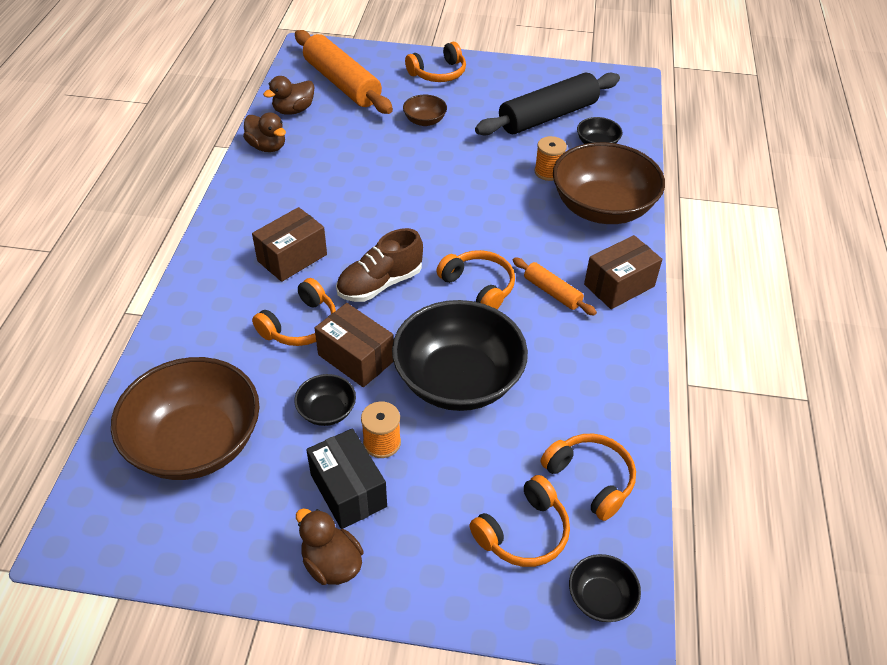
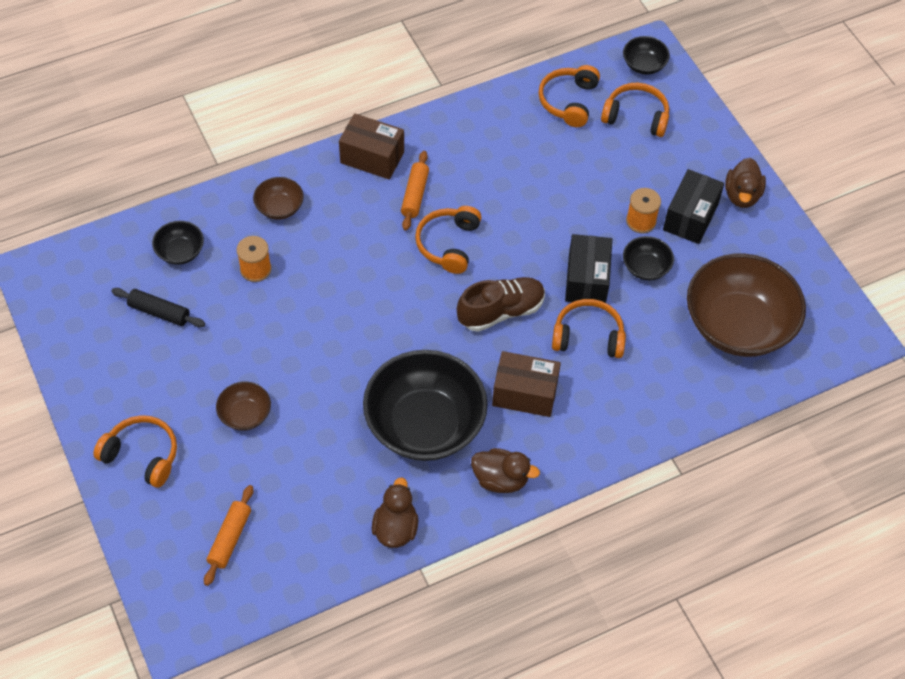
camera: 125 degrees left, 10 degrees up
(293, 110) = (316, 550): brown duck -> brown duck (500, 479)
(342, 83) = (229, 538): orange rolling pin -> orange rolling pin, size x0.49
(356, 358) = (586, 280): brown box -> black box
(380, 284) = (501, 311): brown shoe -> brown shoe turned 45 degrees counterclockwise
(458, 380) = (552, 208): black bowl -> black bowl (425, 424)
(548, 116) = (159, 312): black rolling pin -> black rolling pin, size x0.49
(602, 208) = (279, 207): brown bowl -> brown bowl, size x0.45

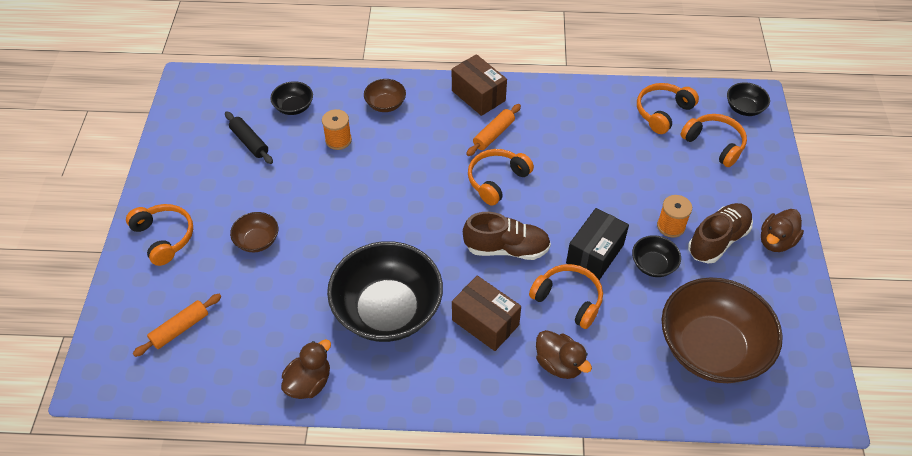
camera: 30 degrees right, 5 degrees down
(500, 479) = (420, 384): brown duck -> brown duck (559, 364)
(690, 217) = (717, 240): black box -> brown shoe

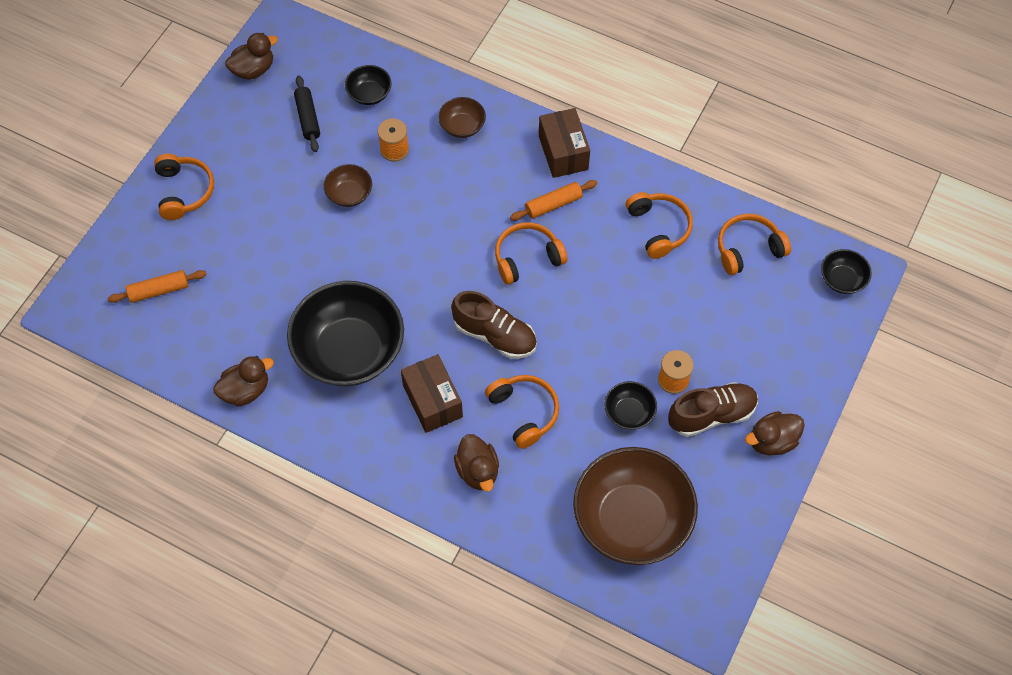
camera: 25 degrees right, 10 degrees up
(181, 122) = (253, 69): none -> brown duck
(257, 241) = (266, 229): brown bowl -> brown bowl (349, 194)
(595, 254) = (578, 377): black box -> none
(714, 144) = (780, 308): orange headphones -> orange headphones (658, 228)

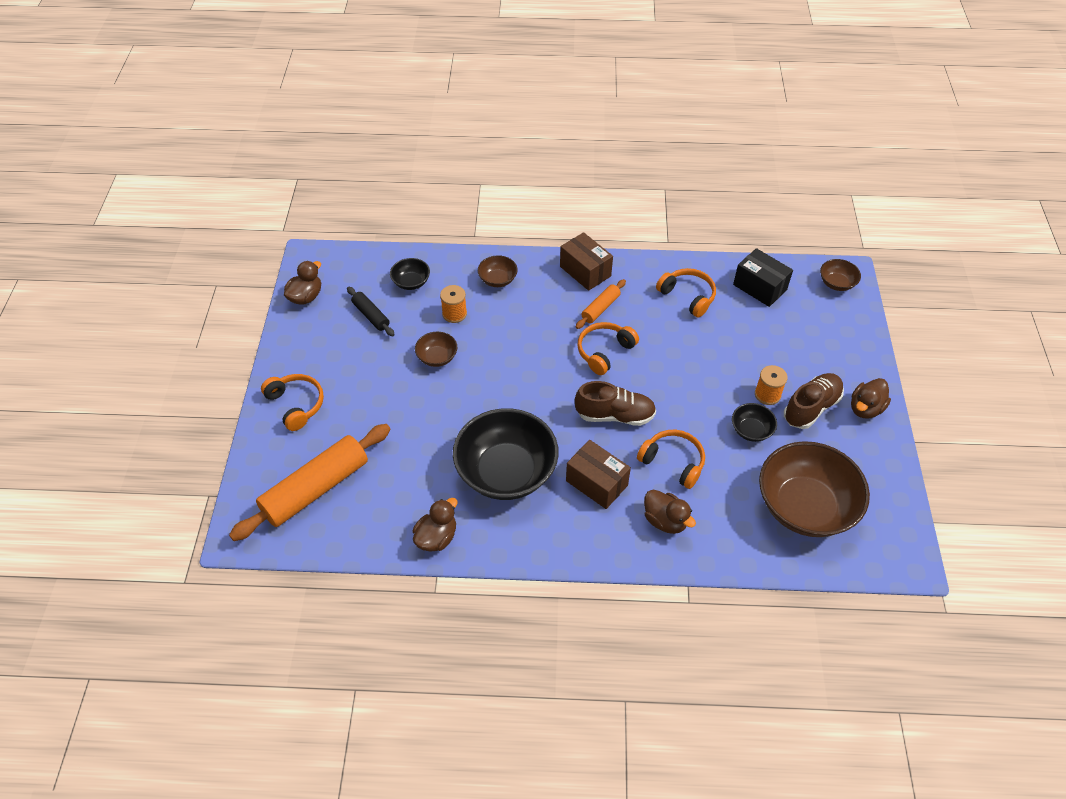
camera: 25 degrees left, 10 degrees down
(159, 290) = (315, 489): orange rolling pin -> orange rolling pin, size x2.04
(748, 249) = (759, 287): orange headphones -> black box
(842, 279) = (836, 283): black bowl -> brown bowl

